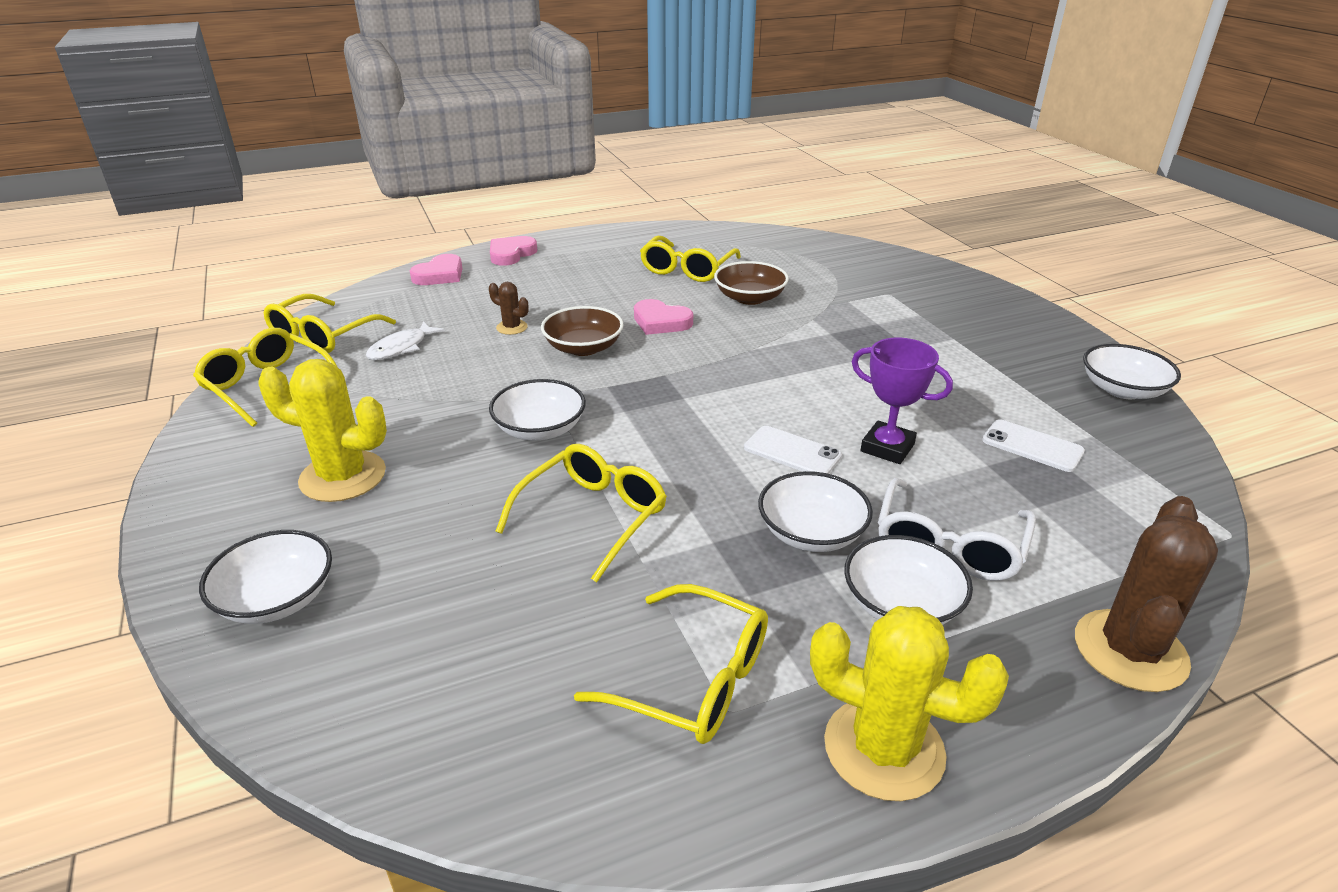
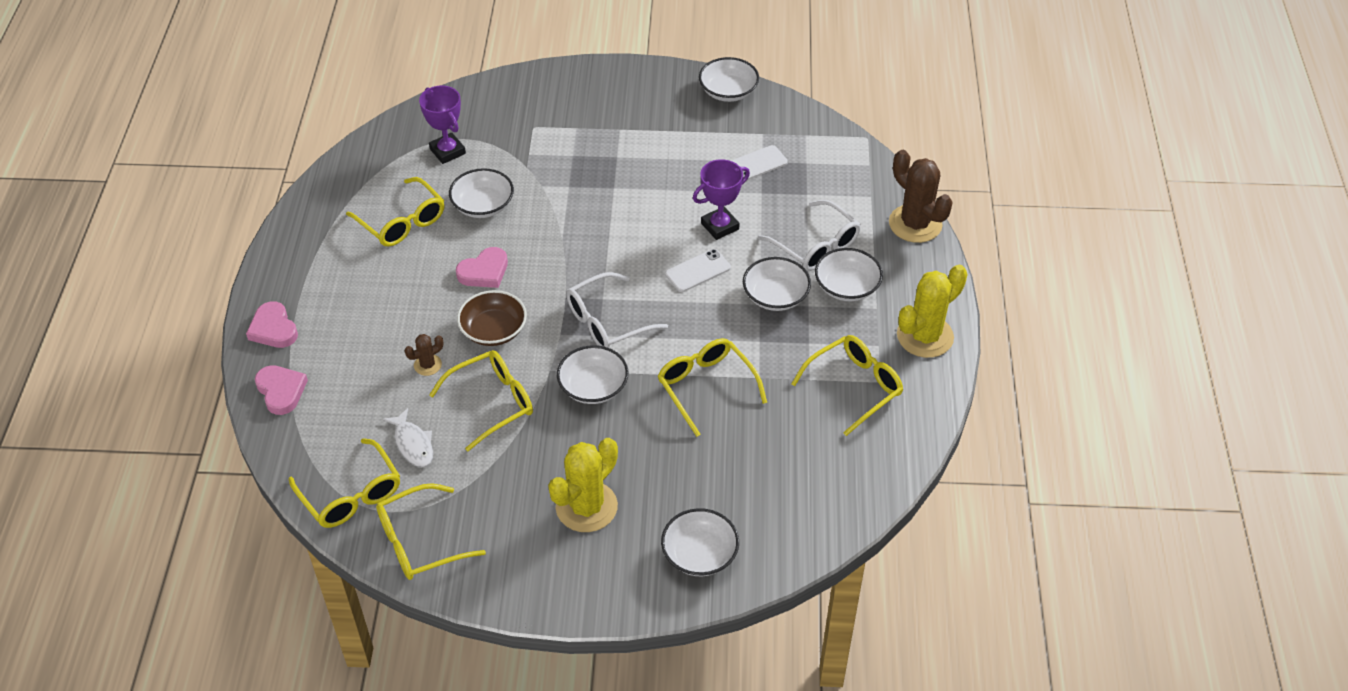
camera: 65 degrees left, 15 degrees up
(480, 374) = (492, 403): none -> yellow glasses
(649, 410) = (607, 322): none -> white glasses
(750, 298) = (483, 205): brown bowl -> white bowl
(800, 265) = (447, 151): none -> purple trophy

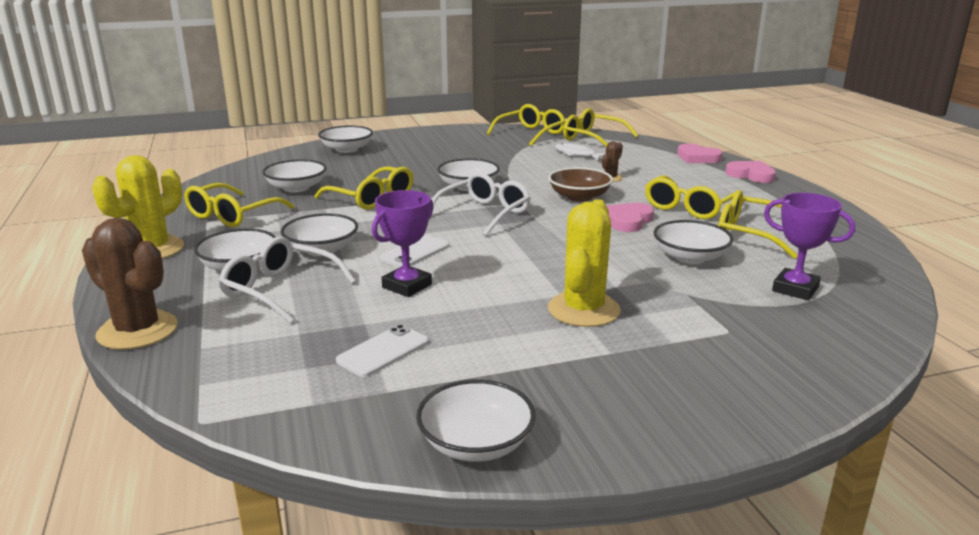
camera: 160 degrees right, 25 degrees down
(492, 403) = (541, 172): yellow glasses -> yellow glasses (689, 207)
(586, 507) = (434, 152): yellow cactus -> yellow cactus (583, 310)
(783, 438) = (296, 188): none -> white bowl

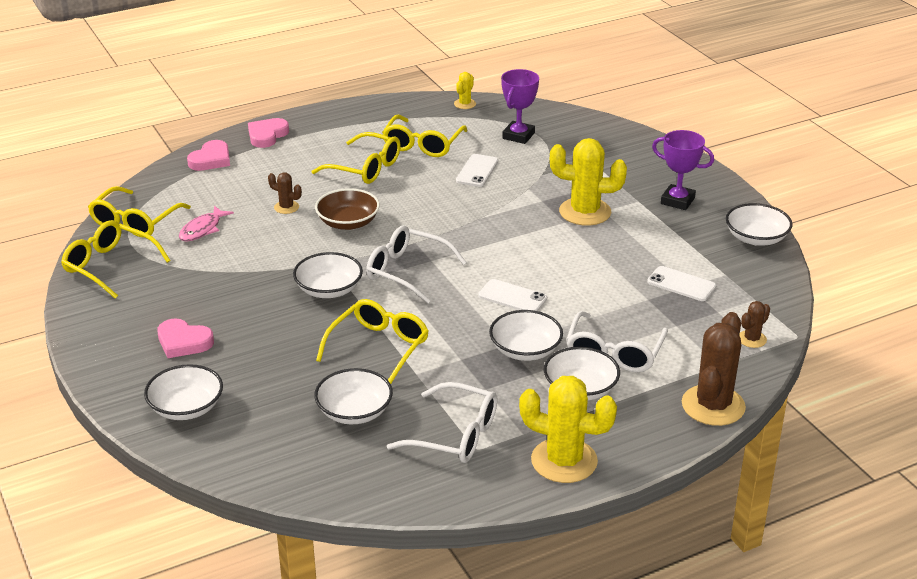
camera: 100 degrees left, 10 degrees up
(227, 382) = (752, 339): none -> brown cactus
(232, 215) = (455, 435): yellow glasses -> white glasses
(407, 286) = (579, 290): purple trophy -> purple trophy (677, 201)
(577, 154) = (202, 229): white fish -> pink fish
(628, 221) = (406, 196): pink heart -> pink heart (183, 342)
(690, 257) = (477, 171): white bowl -> white phone
(878, 264) = (465, 104): none -> yellow cactus

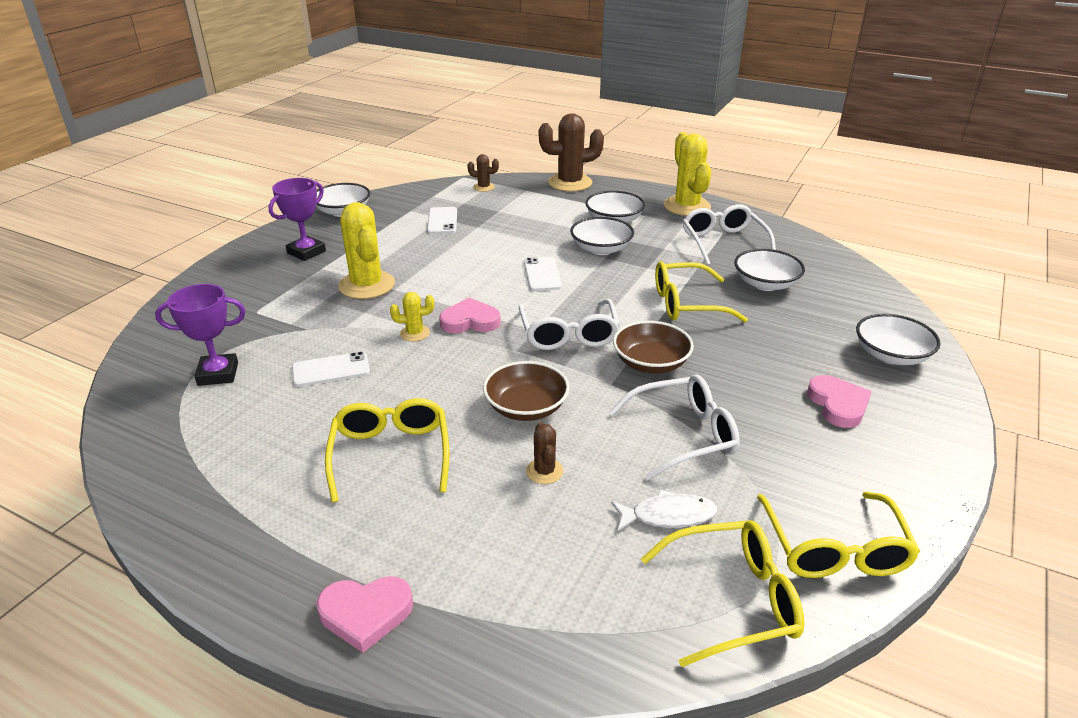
camera: 125 degrees left, 0 degrees up
(202, 229) = (668, 515): pink fish -> white fish
(211, 159) = (496, 634): pink heart -> pink heart (470, 321)
(329, 289) = (651, 363): white bowl -> brown bowl
(422, 145) = (290, 435): yellow glasses -> none
(465, 104) = (136, 451): yellow cactus -> yellow cactus (415, 333)
(614, 353) = (559, 221): white glasses -> white glasses (683, 435)
(677, 201) = (306, 252): purple trophy -> purple trophy turned 45 degrees clockwise

